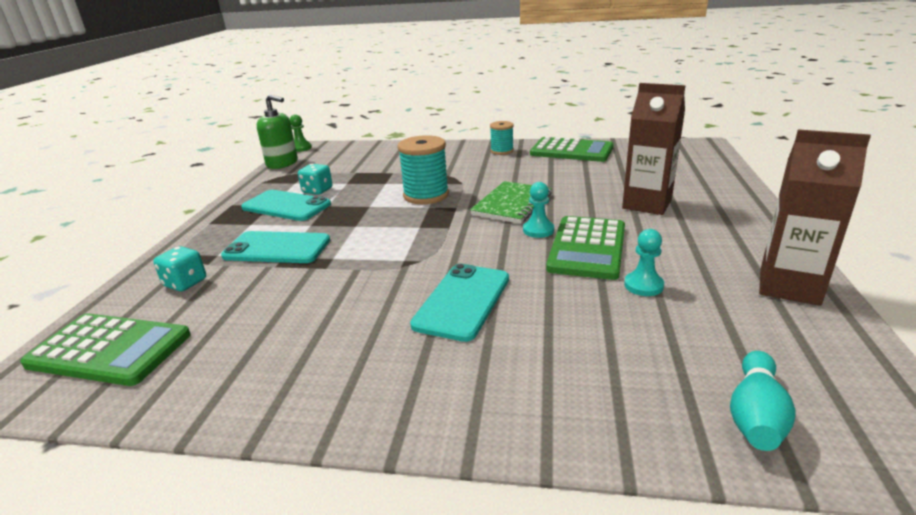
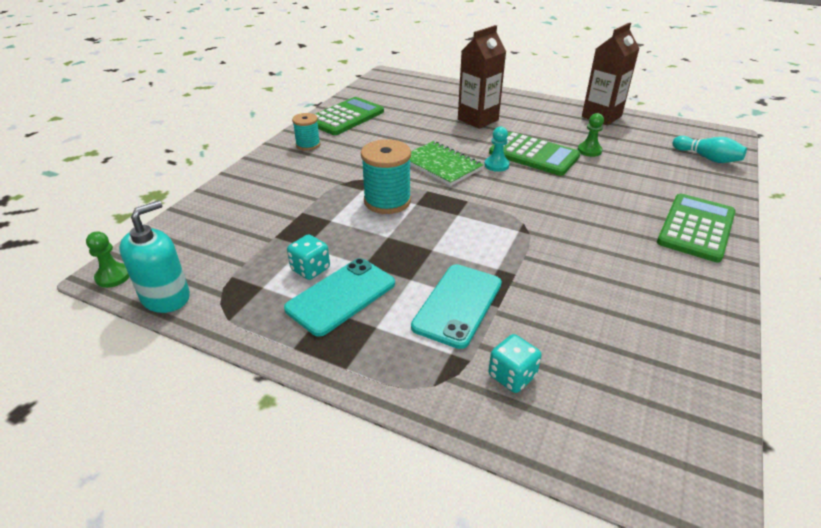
camera: 75 degrees left, 10 degrees up
(110, 350) = (636, 423): green calculator -> green calculator (696, 228)
(282, 163) = (166, 297): green soap dispenser -> turquoise soap dispenser
(462, 301) = (592, 214): turquoise phone -> none
(643, 285) = (589, 151): turquoise pawn -> green pawn

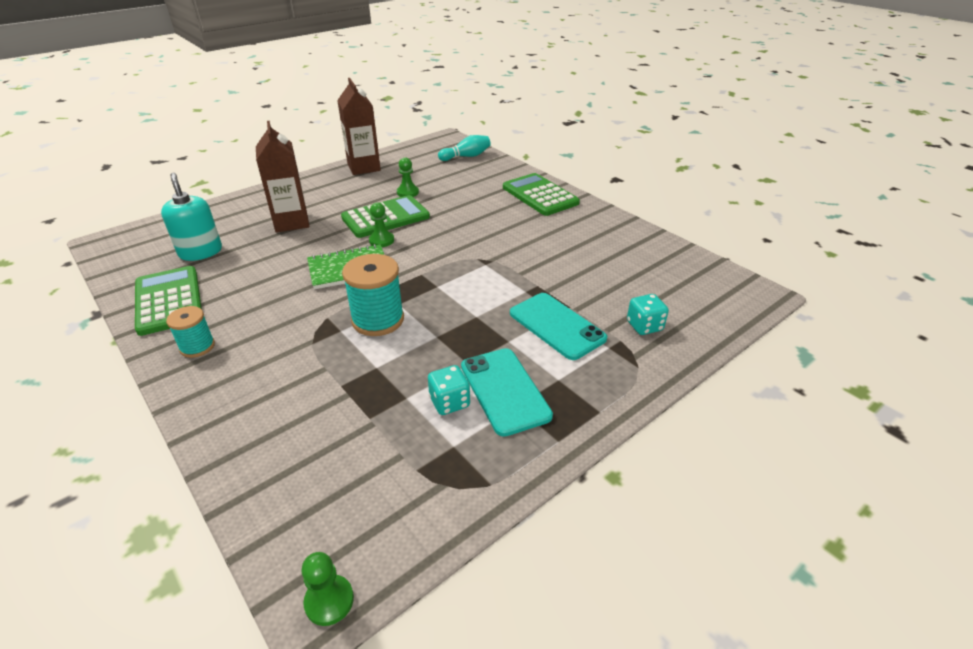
camera: 65 degrees left, 0 degrees up
(166, 297) = (415, 540): turquoise soap dispenser -> turquoise soap dispenser (200, 252)
(496, 165) = (381, 240): turquoise pawn -> green pawn

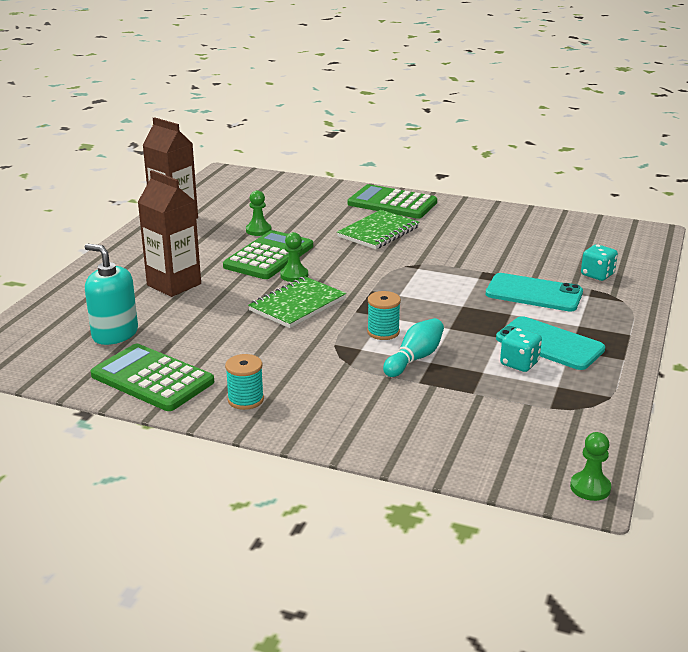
camera: 30 degrees left, 10 degrees down
(378, 320) = (383, 332): turquoise spool -> turquoise spool, size x0.60
(466, 156) = (272, 186): turquoise bowling pin -> turquoise bowling pin (414, 358)
(495, 219) = (378, 232): none -> green notebook

